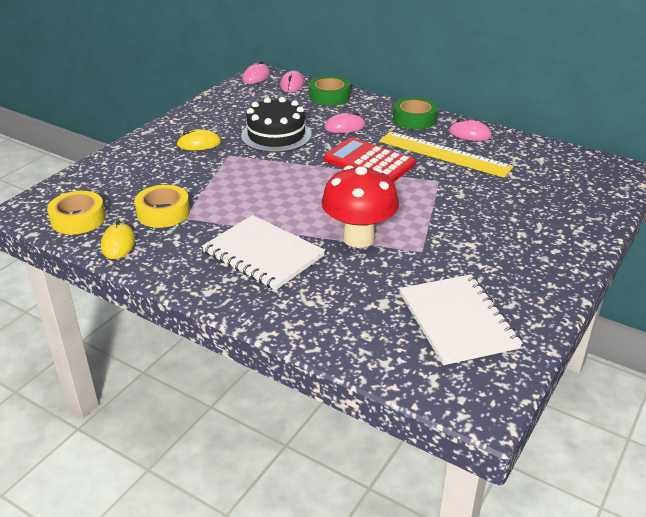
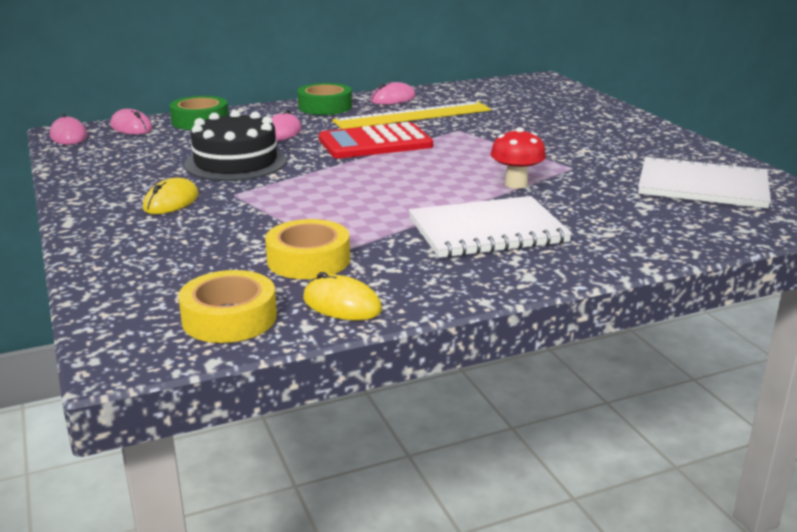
camera: 55 degrees left, 10 degrees down
(358, 238) = (516, 184): red mushroom -> red mushroom, size x0.58

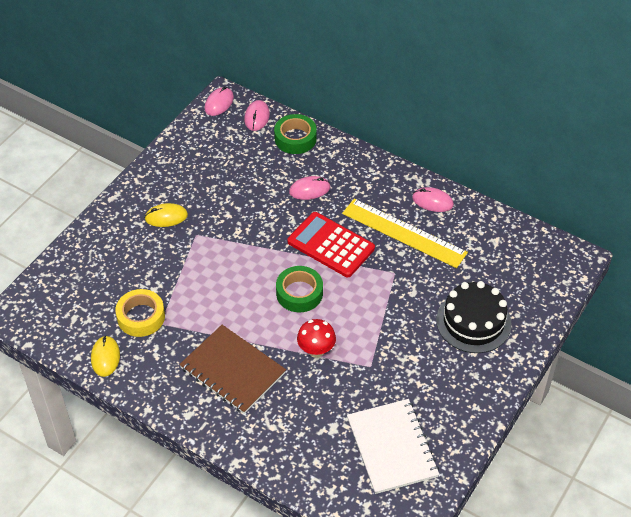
camera: 55 degrees right, 25 degrees up
(229, 318) = (65, 325): yellow tape -> none
(235, 162) = (241, 203): black cake -> black cake (473, 322)
(325, 107) = (380, 177): green tape -> green tape (299, 293)
(487, 231) = (232, 370): white notebook -> brown notebook

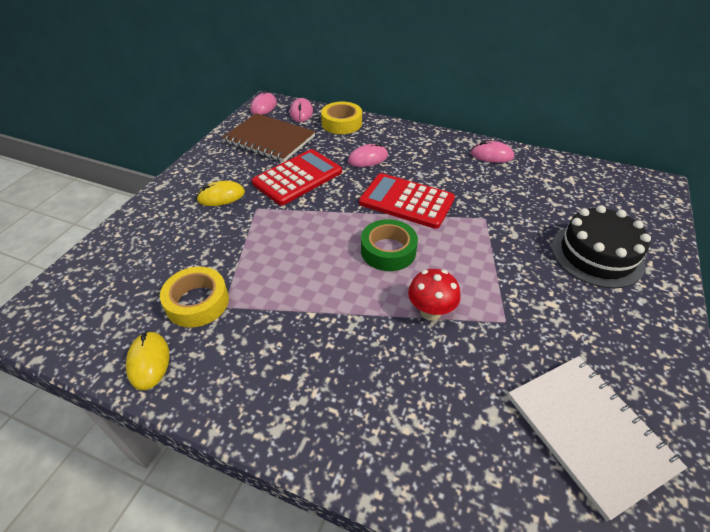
camera: 10 degrees left, 5 degrees down
(232, 370) = (329, 353): brown notebook -> brown notebook (269, 139)
(238, 204) = (297, 177): none -> red calculator
(295, 138) = (341, 123): green tape -> yellow tape
(404, 233) = (477, 182): yellow ruler -> none

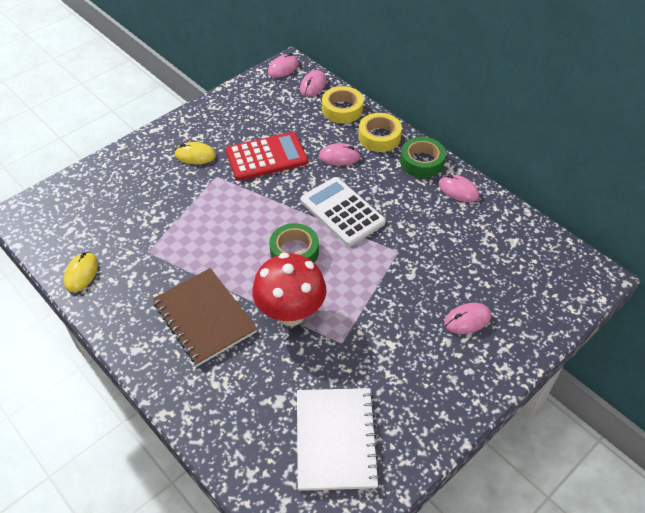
camera: 25 degrees right, 5 degrees up
(197, 302) = (132, 242): yellow tape -> yellow tape (379, 137)
(269, 139) = (266, 108): brown notebook -> brown notebook (204, 317)
(406, 201) = (342, 212): red calculator -> white calculator
(430, 312) = (290, 313): red mushroom -> red mushroom, size x1.71
(443, 143) = (421, 162): none -> green tape
(596, 255) = (467, 320): black cake -> pink mouse

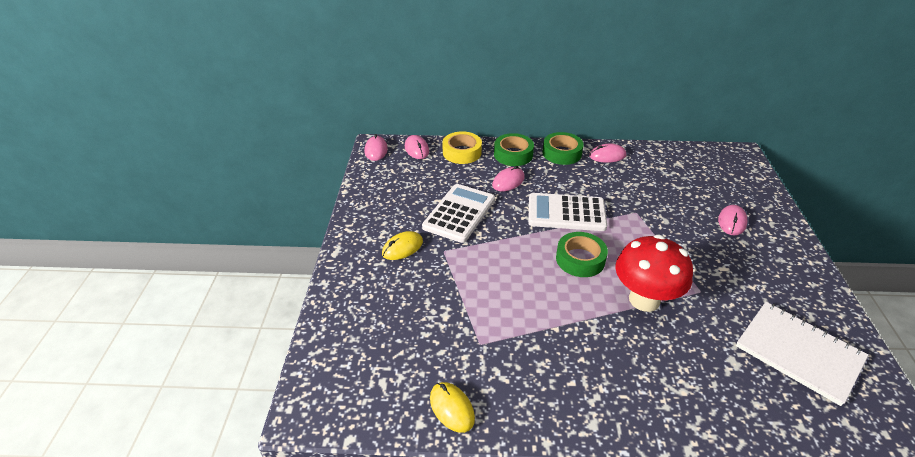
camera: 45 degrees left, 10 degrees down
(204, 317) = (599, 353): brown notebook -> none
(266, 157) = (459, 213): red calculator -> white calculator
(379, 137) = (513, 154): yellow tape -> green tape

